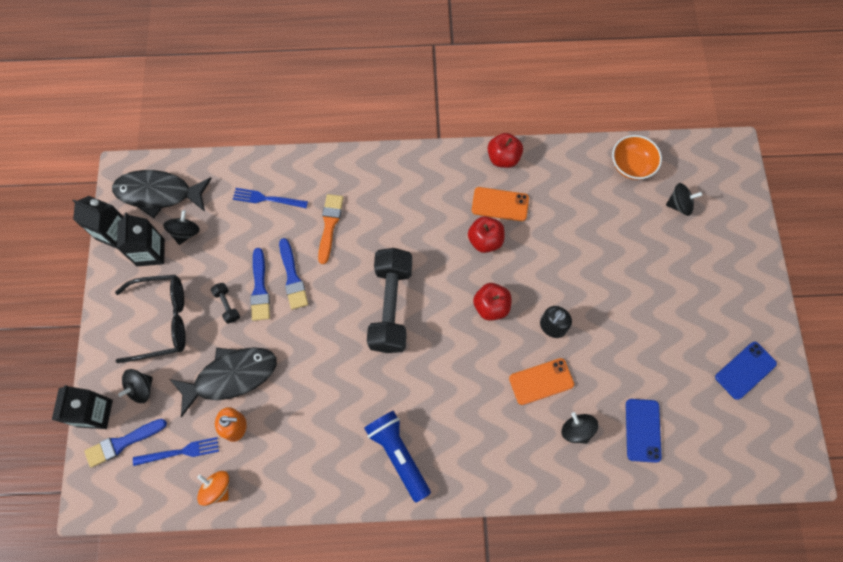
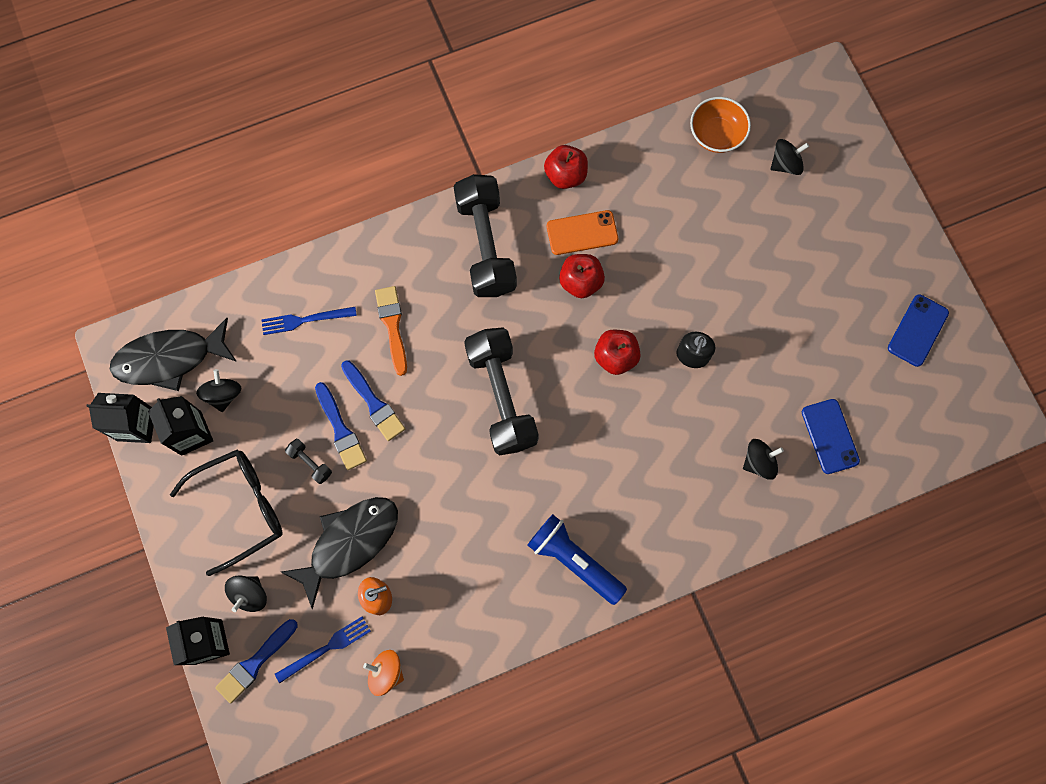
camera: 20 degrees left, 5 degrees up
(423, 189) = (485, 245): none -> black dumbbell
(541, 381) = (701, 422): orange phone -> none
(576, 430) = (759, 462): black spinning top -> black spinning top turned 120 degrees clockwise

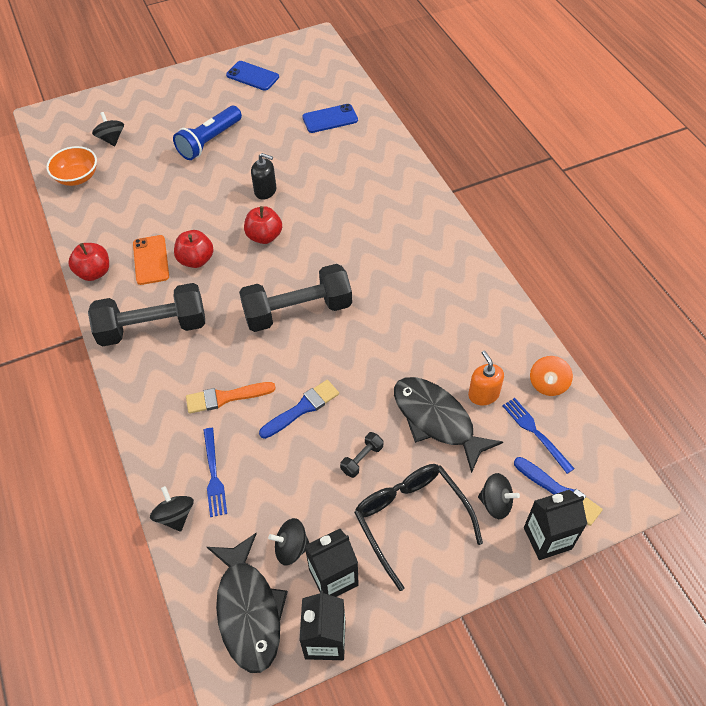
camera: 90 degrees left, 20 degrees down
(340, 430) = (328, 435): blue brush -> none
(574, 560) = (435, 259): blue flashlight -> blue flashlight (209, 141)
(759, 462) = (350, 154): black spinning top -> black spinning top (175, 516)

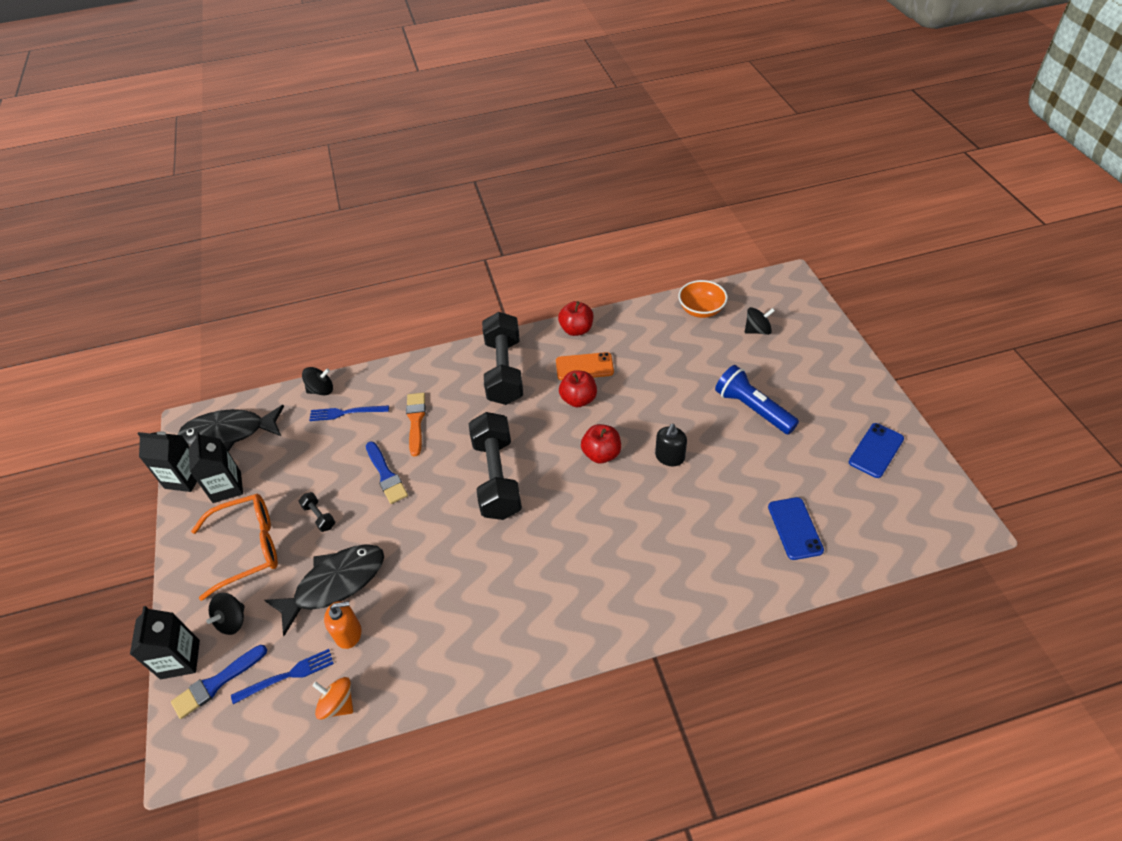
camera: 100 degrees right, 5 degrees down
(291, 548) = (263, 461): black spinning top -> none
(411, 519) = (248, 548): black glasses -> orange glasses

